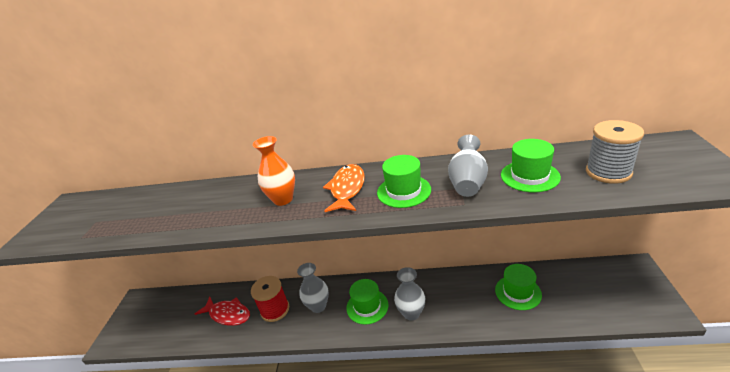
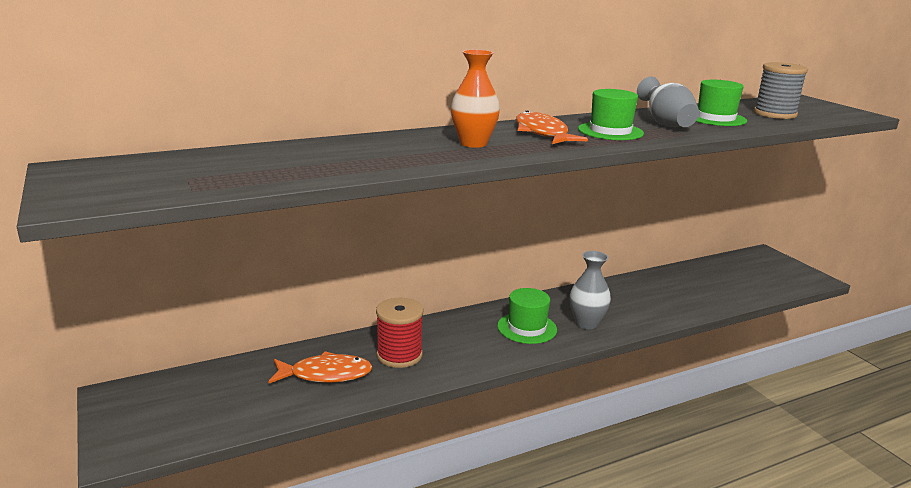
camera: 35 degrees left, 10 degrees down
(228, 314) = (326, 374): red fish -> orange fish
(318, 306) = (460, 340): grey vase -> none
(518, 292) = (680, 288): green hat -> none

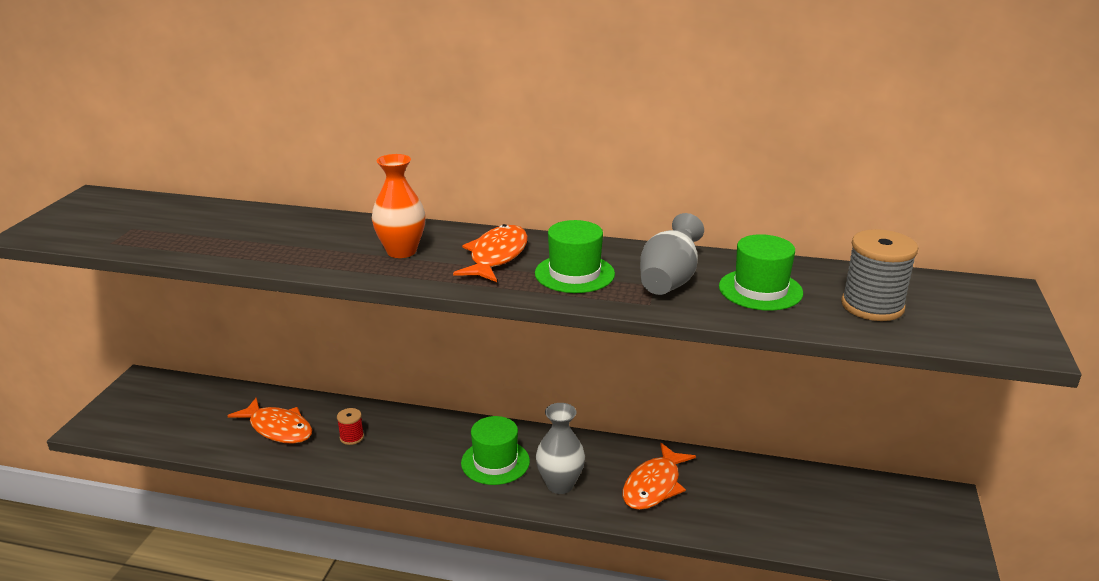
camera: 40 degrees right, 5 degrees up
(399, 355) = (352, 437): red spool -> red spool, size x0.51
(636, 302) = (654, 486): none -> orange fish

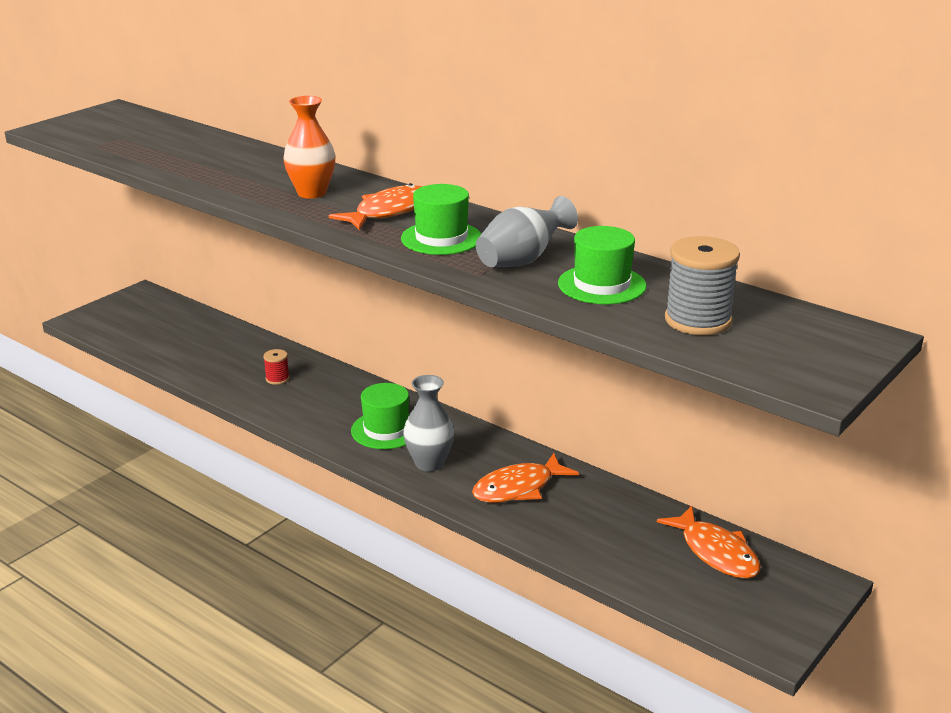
camera: 25 degrees right, 0 degrees up
(278, 428) = (222, 357): orange fish -> orange fish (716, 552)

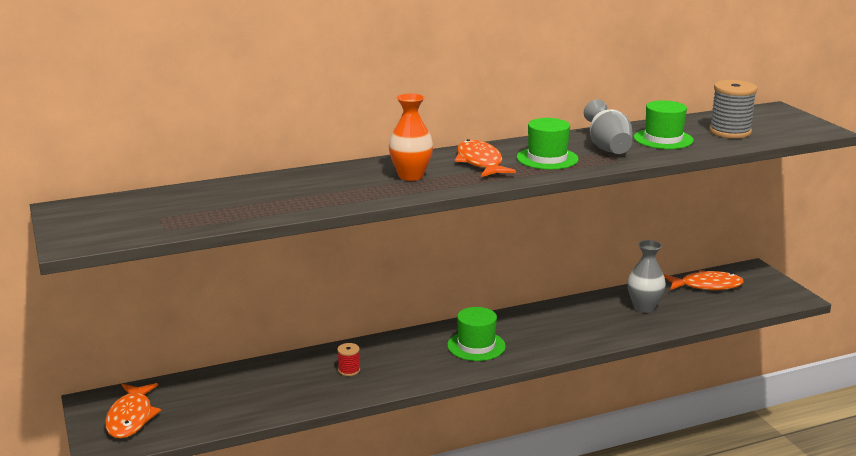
camera: 60 degrees left, 5 degrees down
(429, 463) = (536, 342): grey vase -> grey vase (644, 307)
(518, 488) = (594, 321): orange fish -> orange fish (131, 418)

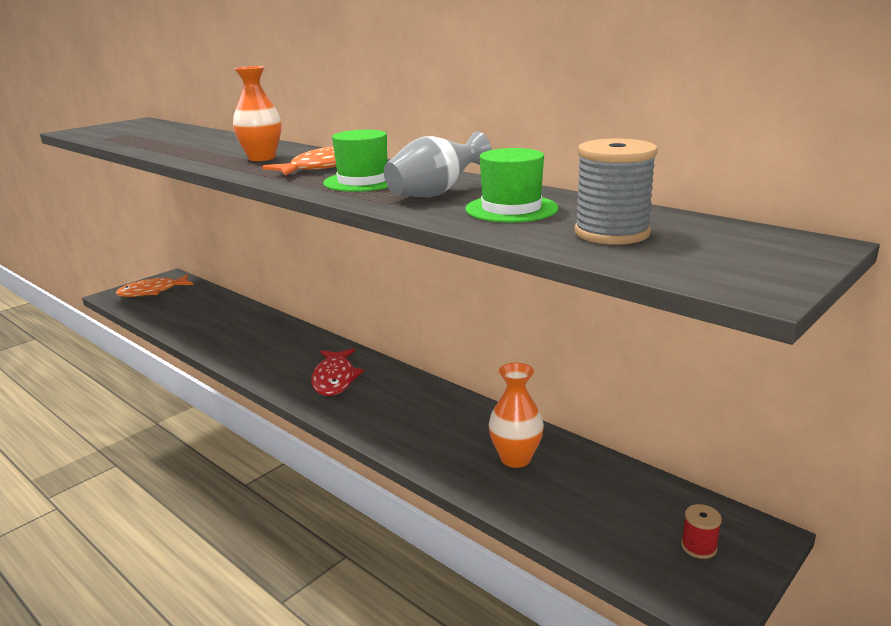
camera: 65 degrees right, 0 degrees up
(349, 370) = (253, 338): red spool -> red spool (698, 547)
(476, 346) = (334, 379): green hat -> red fish
(644, 307) = (515, 458): grey vase -> orange vase
(707, 286) = (640, 498): orange fish -> none

